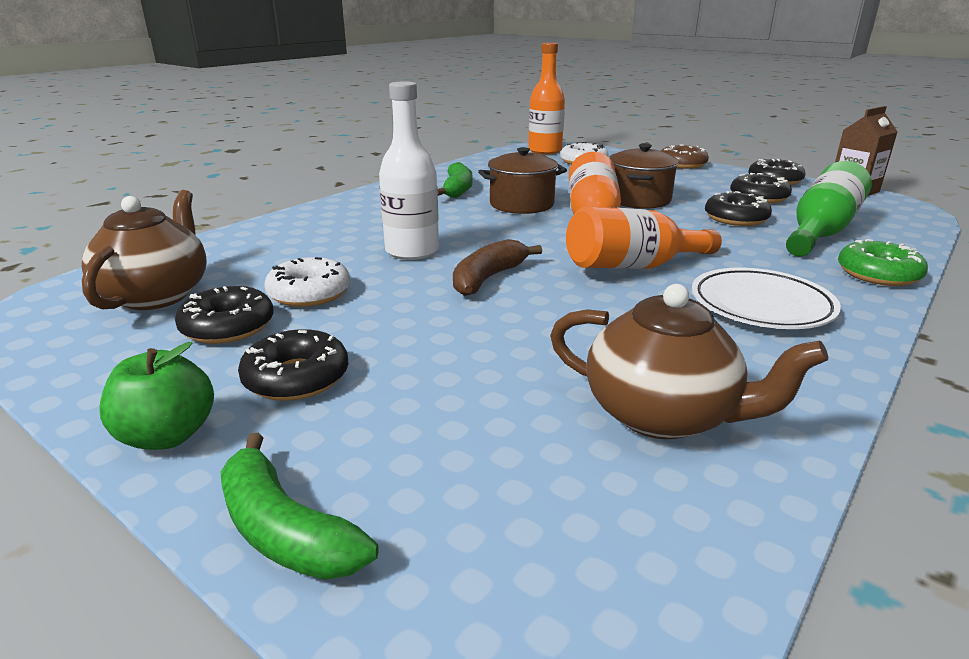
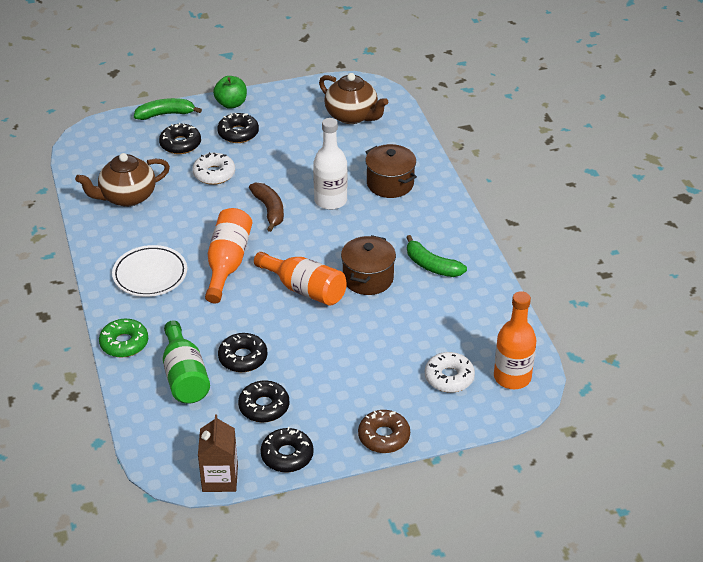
camera: 125 degrees right, 15 degrees up
(228, 327) = (298, 127): black donut -> black donut (180, 144)
(309, 293) = (310, 154): white donut -> white donut (214, 174)
(638, 200) = (322, 340): brown pot -> brown pot (390, 184)

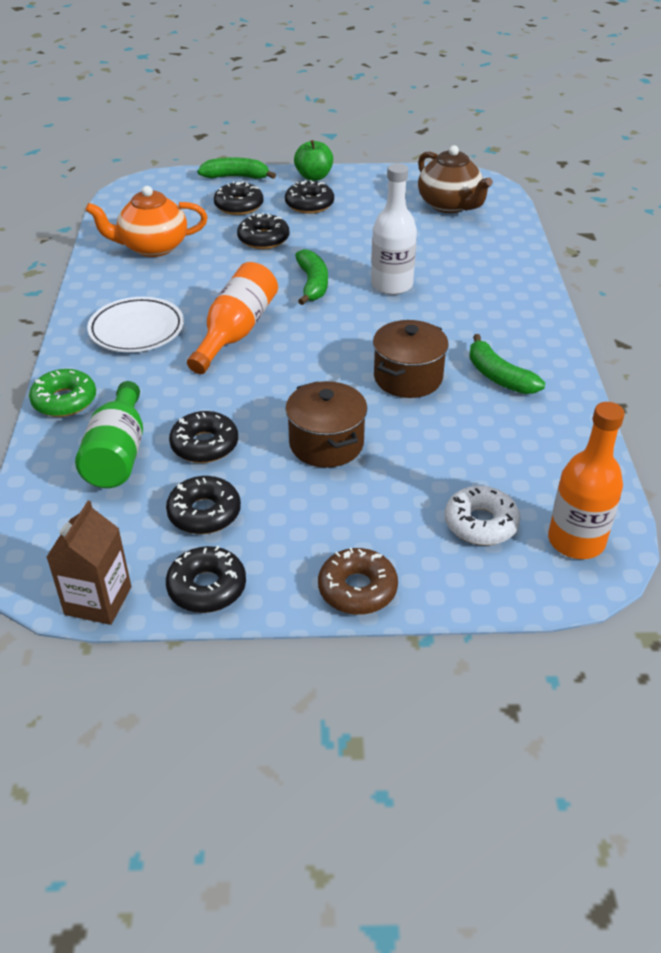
camera: 15 degrees right, 0 degrees up
(127, 197) = (152, 247): brown teapot -> orange teapot
(214, 174) = (263, 239): white donut -> black donut
(269, 210) = (312, 284): brown banana -> green banana
(304, 290) = (319, 377): orange bottle -> none
(390, 184) = (473, 278): brown pot -> brown pot (326, 444)

